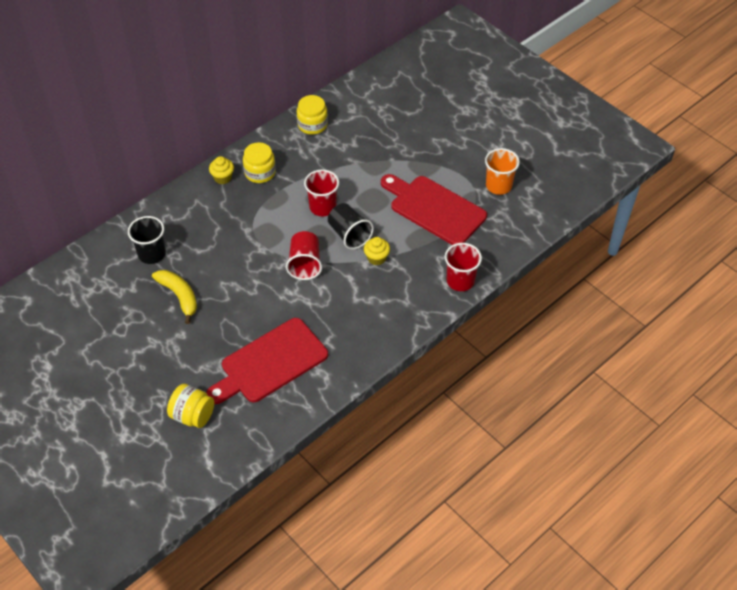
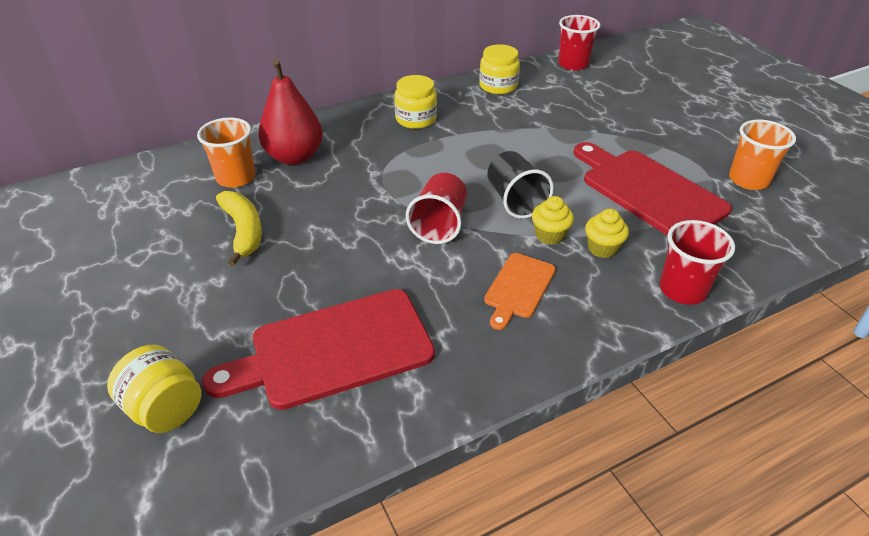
camera: 15 degrees right, 10 degrees down
(152, 254) = (236, 178): black cup -> orange cup
(185, 227) = (294, 157): none -> red pear
(223, 178) = (367, 117): yellow cupcake -> yellow cupcake (602, 248)
(322, 207) = (486, 165): red cup -> red cup (573, 64)
(365, 300) = (518, 288): none -> orange cutting board

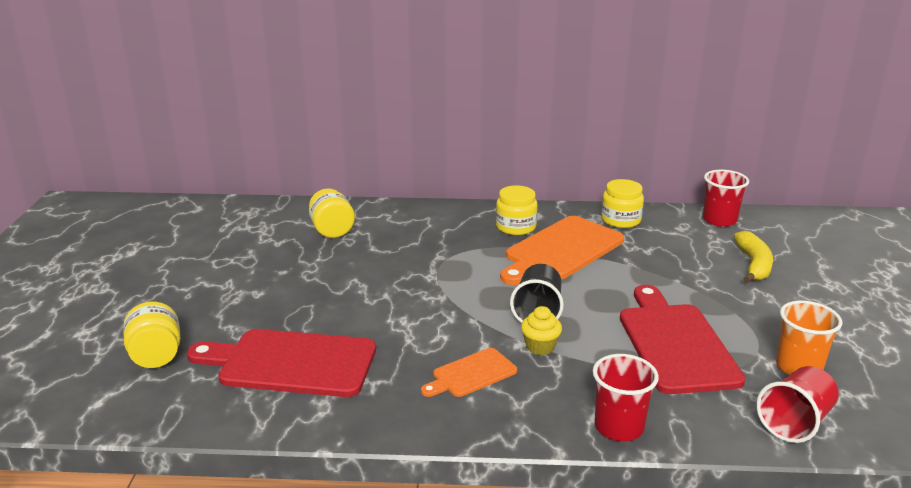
camera: 30 degrees right, 15 degrees down
(236, 178) = (332, 230): orange cup -> yellow jar
(243, 231) = (303, 268): yellow banana -> yellow banana (753, 265)
(294, 157) = (389, 228): red pear -> none
(439, 224) = (454, 309): red cup -> red cup (795, 422)
(477, 131) = (561, 250): none -> orange cutting board
(602, 248) = (578, 372): yellow cupcake -> none

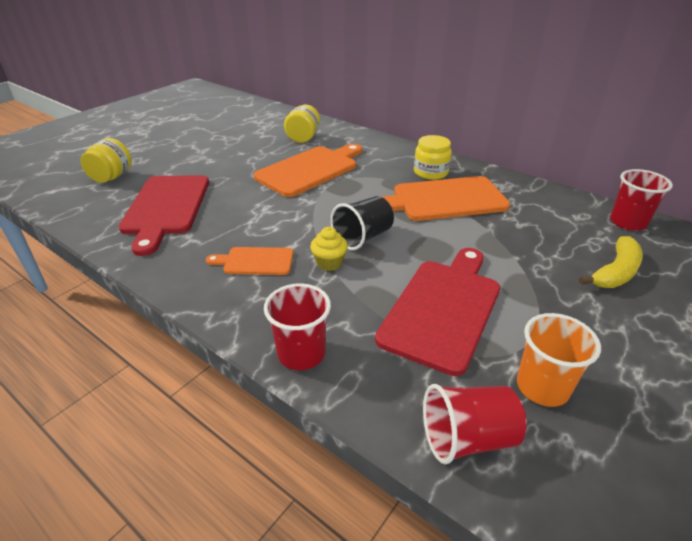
camera: 35 degrees right, 10 degrees up
(291, 363) = (166, 208): red cutting board -> red cutting board turned 135 degrees counterclockwise
(392, 264) = (310, 170): none -> orange cutting board
(620, 220) = (527, 193): yellow jar -> none

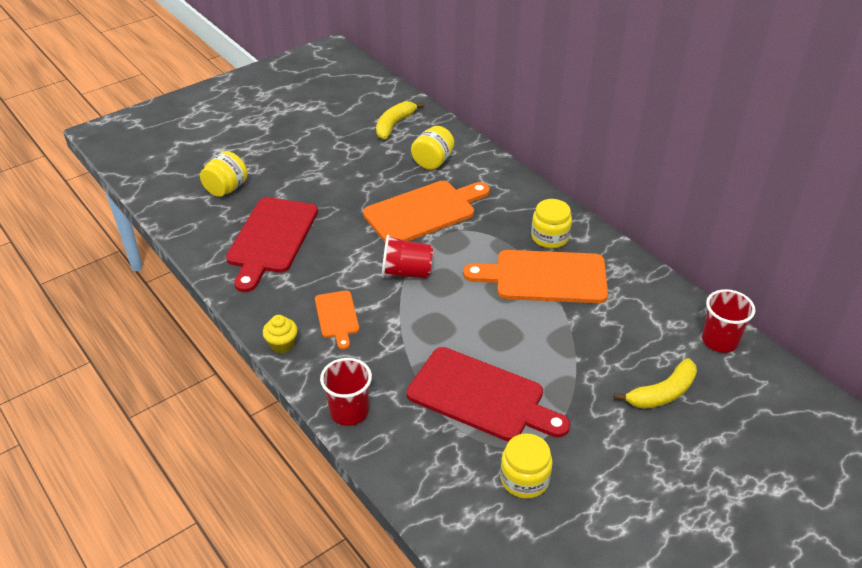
camera: 15 degrees right, 5 degrees up
(255, 261) = (337, 317): orange cutting board -> orange cutting board turned 120 degrees counterclockwise
(260, 120) = (394, 125): none -> yellow banana
(329, 263) = (401, 331): yellow cupcake -> yellow cupcake (282, 344)
(363, 237) = (443, 309): black cup -> none
(443, 308) = (481, 396): red cutting board -> red cutting board turned 75 degrees clockwise
(467, 438) = (446, 502): red cup -> red cup (406, 272)
(542, 387) = (524, 479): orange cup -> yellow jar

